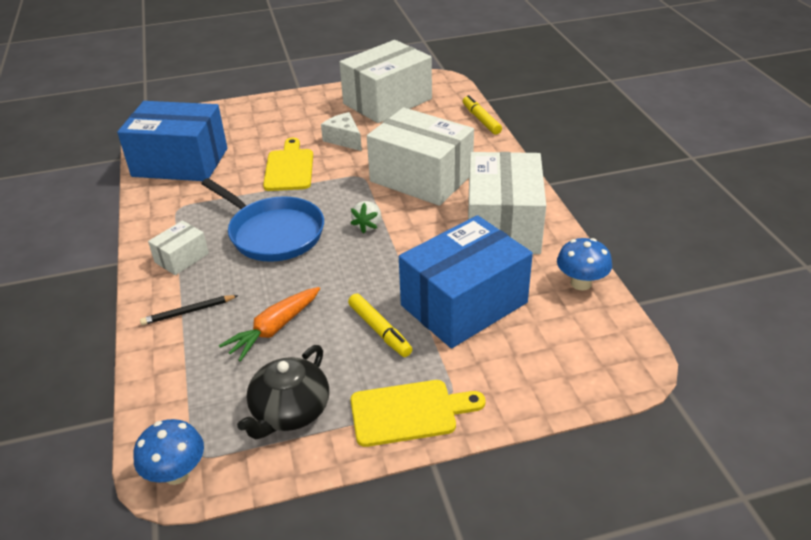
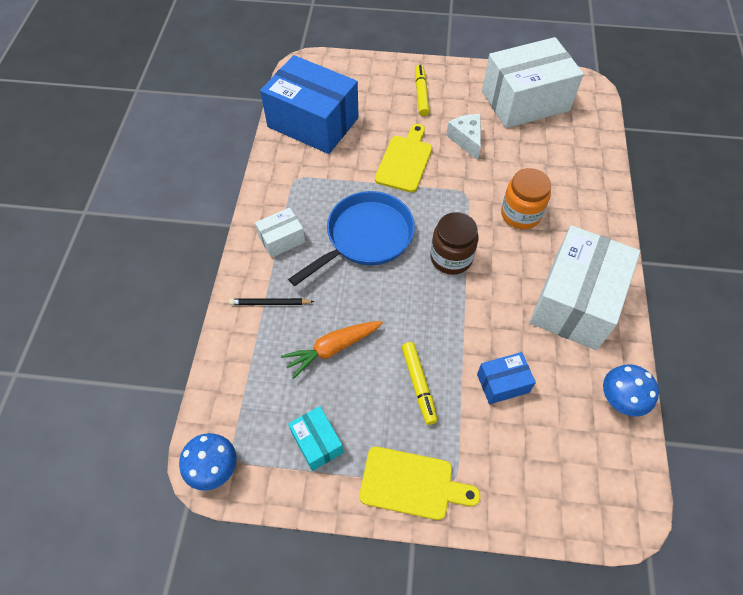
camera: 20 degrees right, 20 degrees up
(273, 233) = (365, 237): blue pan -> blue pan turned 105 degrees counterclockwise
(290, 411) = (317, 442): black teapot -> turquoise box
(368, 226) = (451, 258): white strawberry -> brown jar
(421, 178) = (520, 214): white box -> orange jar
(464, 304) = (502, 383): blue box -> blue box, size x0.46
(481, 120) = (608, 155): yellow marker -> yellow marker (421, 94)

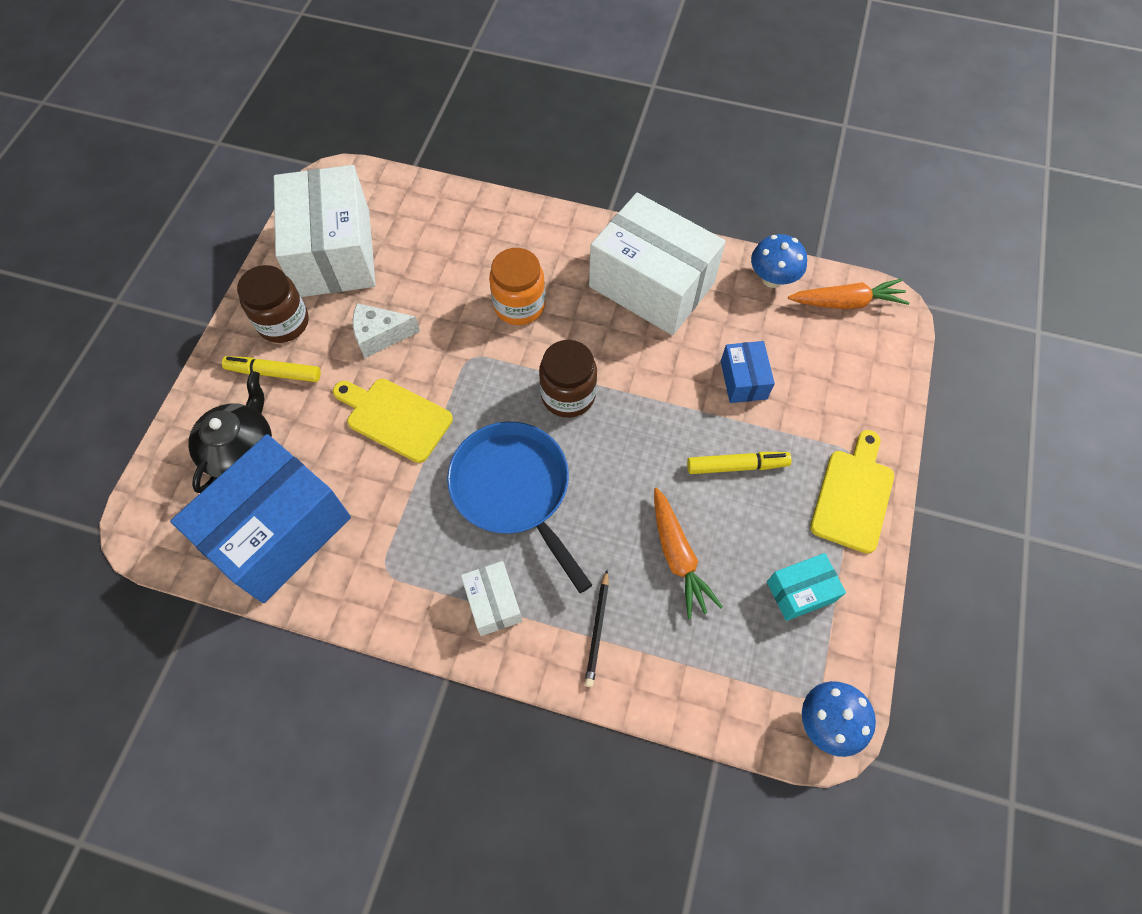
camera: 80 degrees left, 5 degrees up
(364, 92) = (241, 449): none -> black teapot
(460, 89) = (283, 322): none -> brown jar
(619, 471) = (846, 302): none -> orange carrot

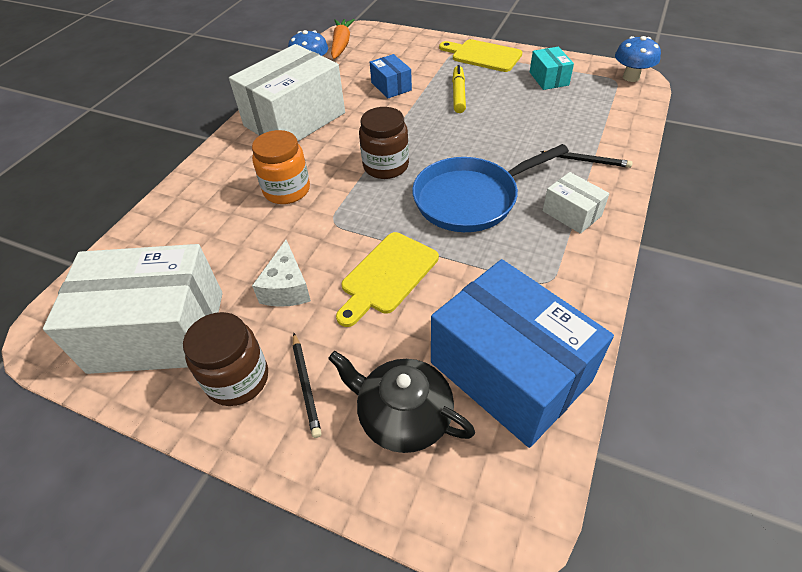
camera: 80 degrees left, 15 degrees down
(274, 373) = (306, 385): yellow marker -> black pencil
(493, 603) = (571, 213): white box -> white box turned 60 degrees clockwise
(678, 557) = (527, 122): orange carrot -> none
(743, 380) = (391, 86): blue box -> blue box turned 60 degrees clockwise

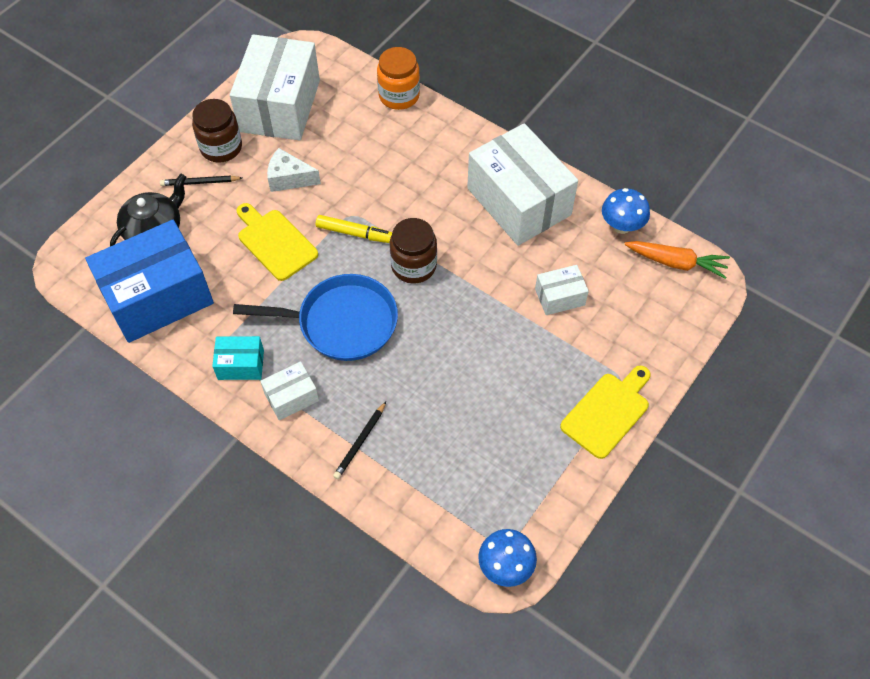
camera: 100 degrees right, 10 degrees up
(287, 190) = (405, 187): orange jar -> orange jar (399, 96)
(391, 86) = (559, 297): blue box -> white box
(458, 94) = (523, 360): yellow marker -> yellow marker (355, 233)
(470, 199) = (341, 322): blue pan -> blue pan turned 105 degrees clockwise
(548, 79) = (530, 468): turquoise box -> turquoise box (241, 364)

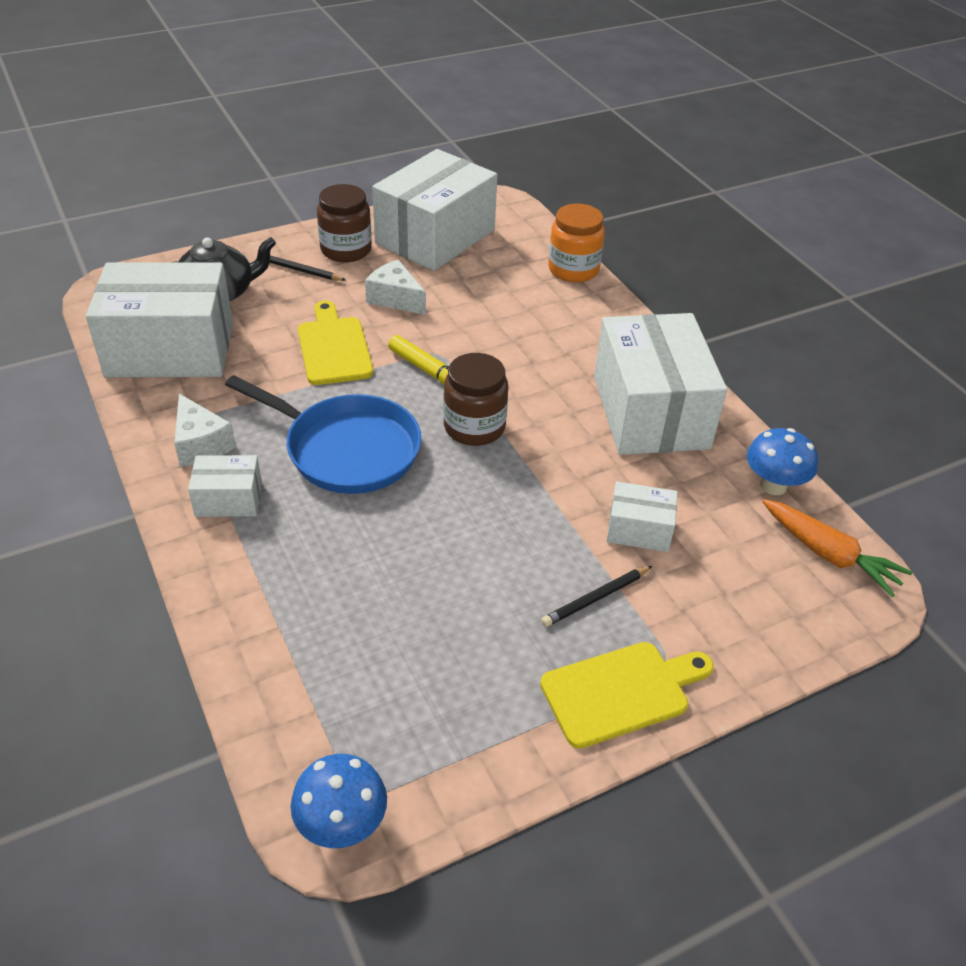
camera: 25 degrees right, 15 degrees down
(158, 297) = (170, 349): blue box -> white box
(241, 364) = (201, 444): turquoise box -> white cheese
(360, 442) = (269, 581): black pencil -> black pencil (595, 598)

